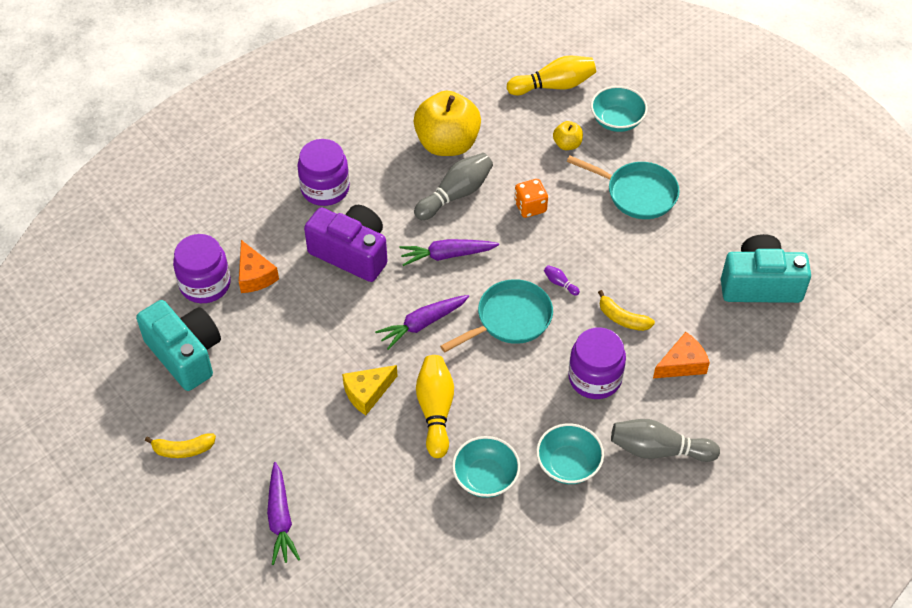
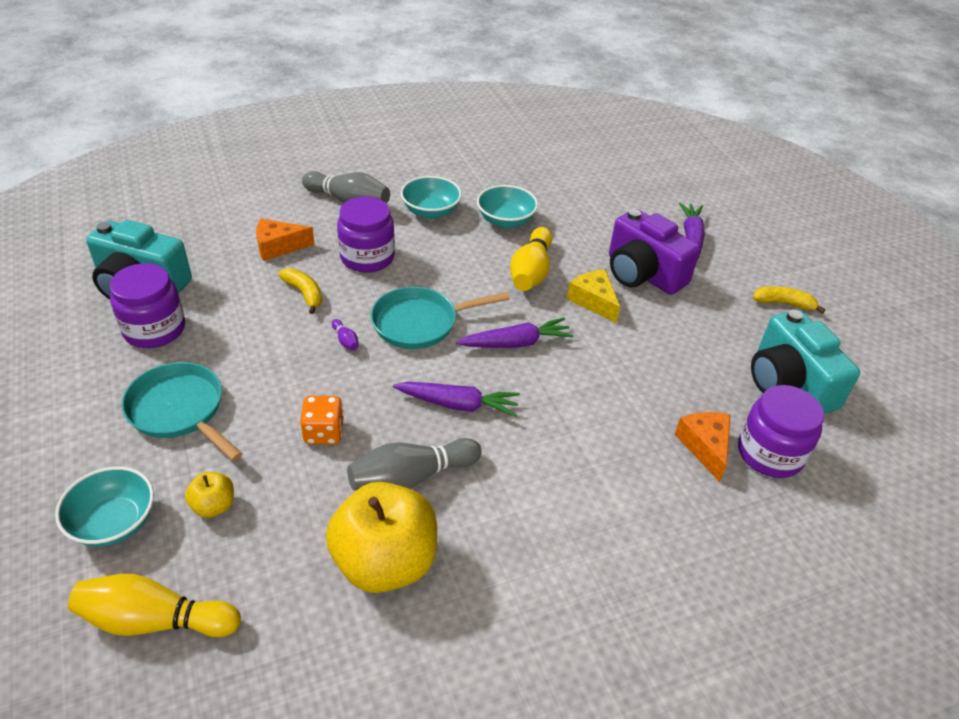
camera: 165 degrees left, 10 degrees down
(325, 189) = (592, 541): purple jar -> purple jar (154, 329)
(351, 253) = (576, 440): purple camera -> purple camera (642, 274)
(367, 393) = (593, 301): yellow cheese -> yellow cheese turned 105 degrees counterclockwise

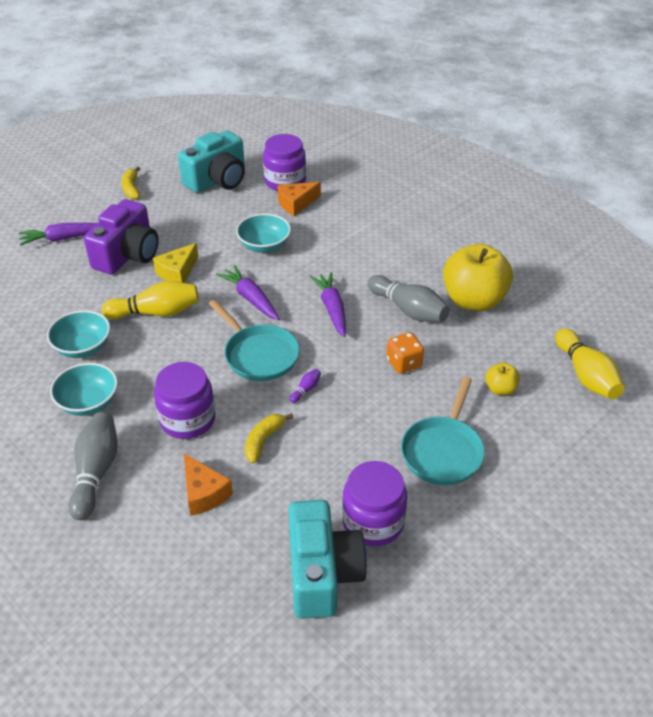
camera: 110 degrees left, 0 degrees up
(114, 522) = (551, 431): turquoise bowl -> turquoise bowl (264, 245)

